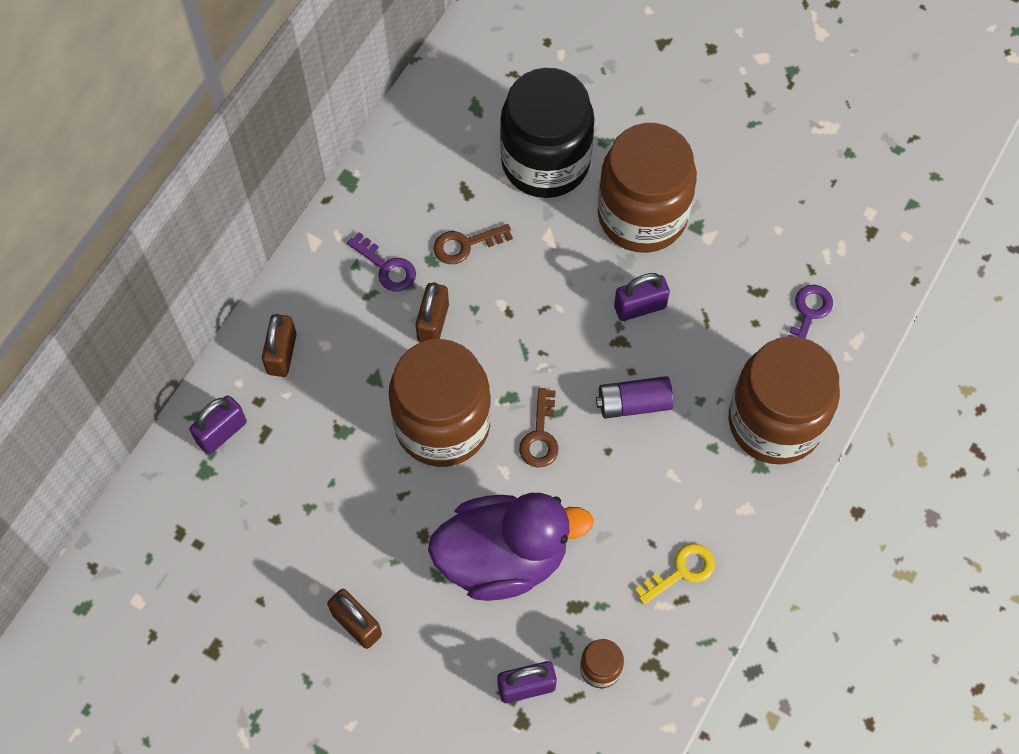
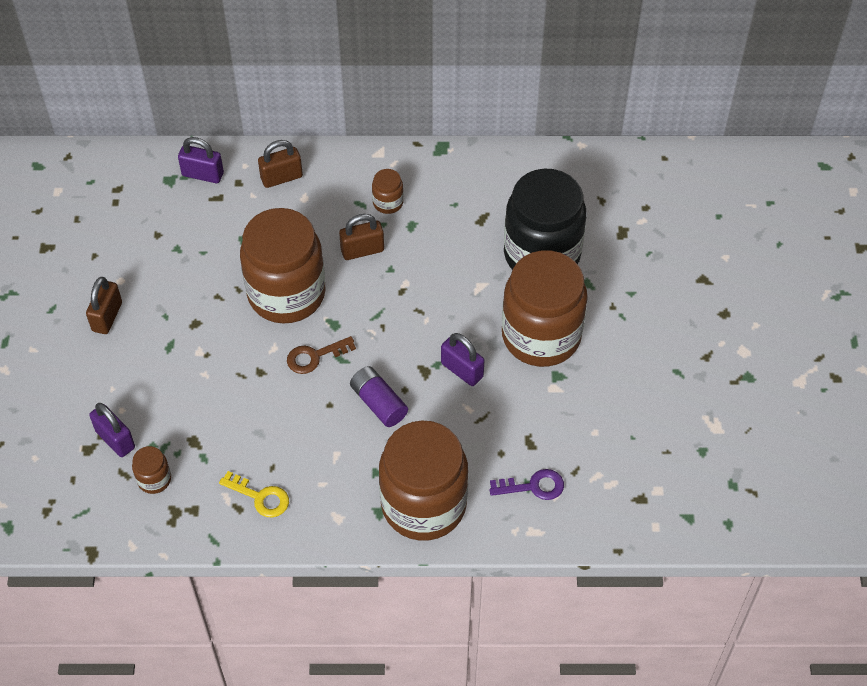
camera: 60 degrees right, 10 degrees down
(387, 267) = (388, 203): purple key -> brown jar
(465, 245) = (438, 239): brown key -> none
(503, 558) = (205, 379): purple duck -> none

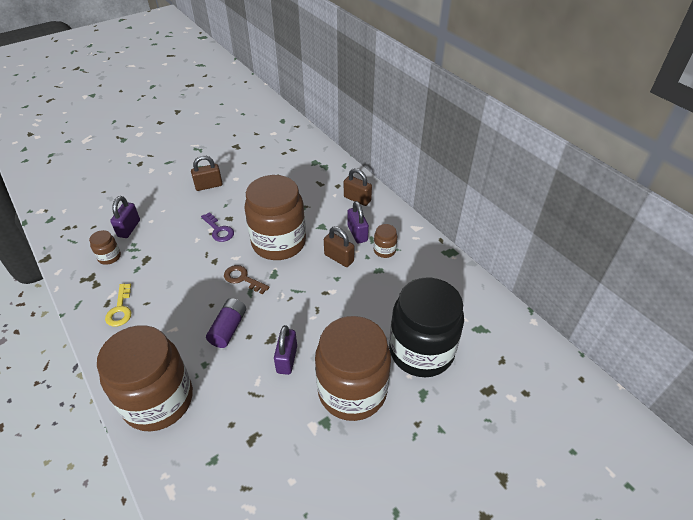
camera: 55 degrees right, 10 degrees down
(203, 174) = (330, 171): purple padlock -> purple padlock (357, 233)
(533, 486) = (213, 465): purple key -> purple key (219, 230)

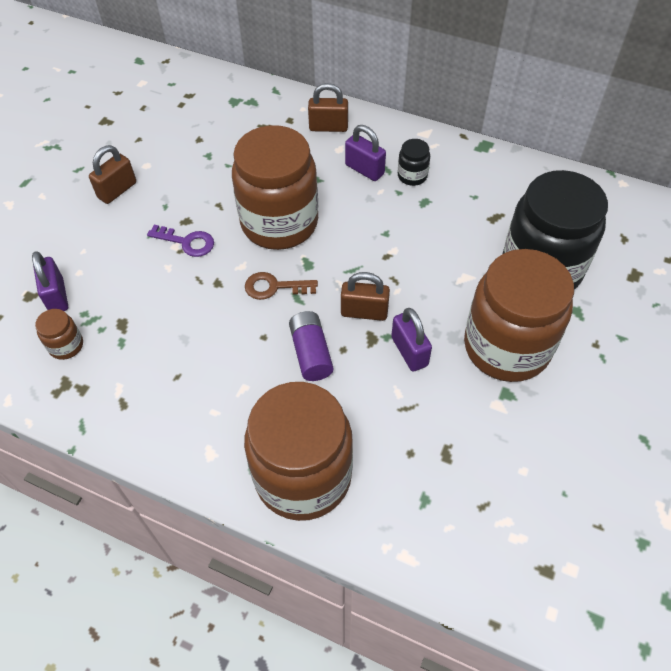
camera: 30 degrees left, 10 degrees up
(120, 309) = (149, 401): yellow key -> none
(339, 258) = (368, 208): brown padlock -> brown padlock (364, 312)
(384, 250) = (412, 176): brown jar -> black jar

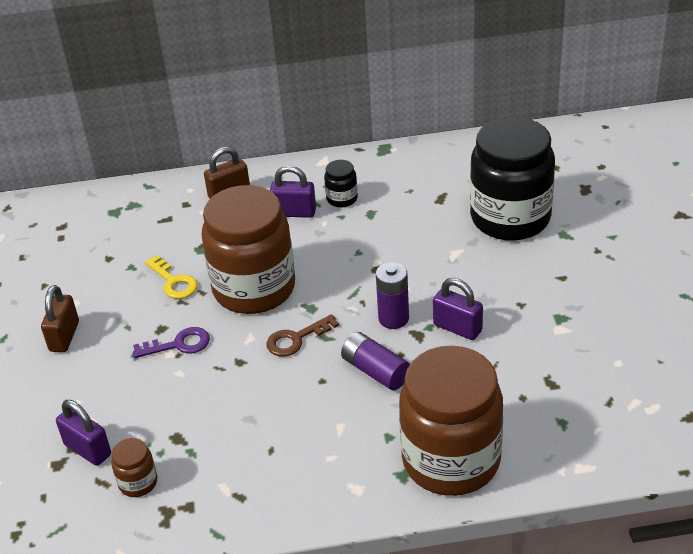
camera: 30 degrees left, 15 degrees down
(227, 185) = (174, 282): none -> yellow key
(364, 312) = (393, 318): brown padlock -> purple battery
(506, 347) = (532, 286): brown jar -> none

